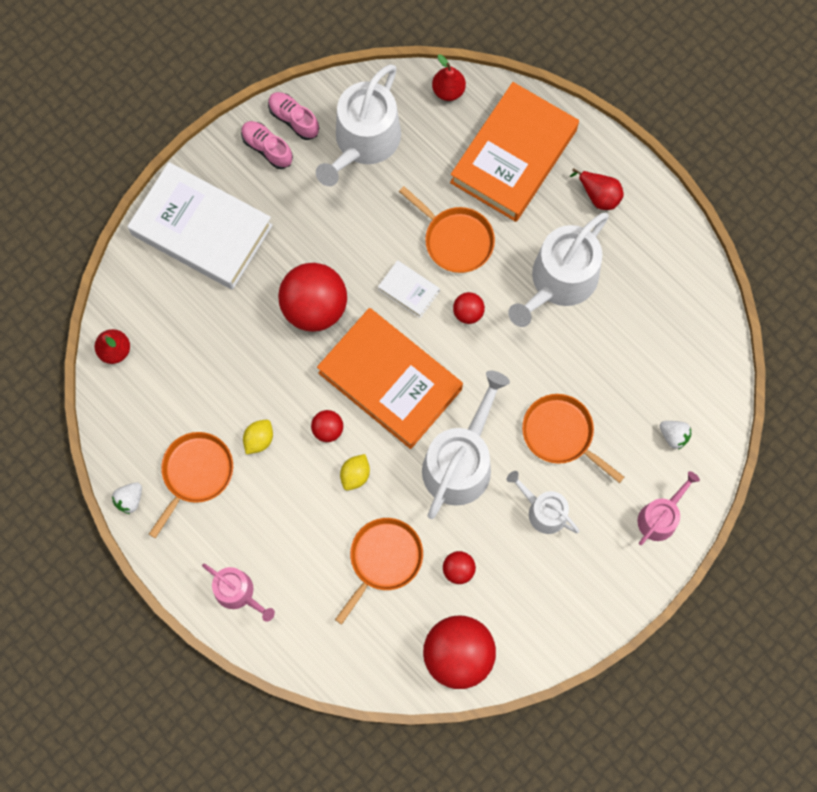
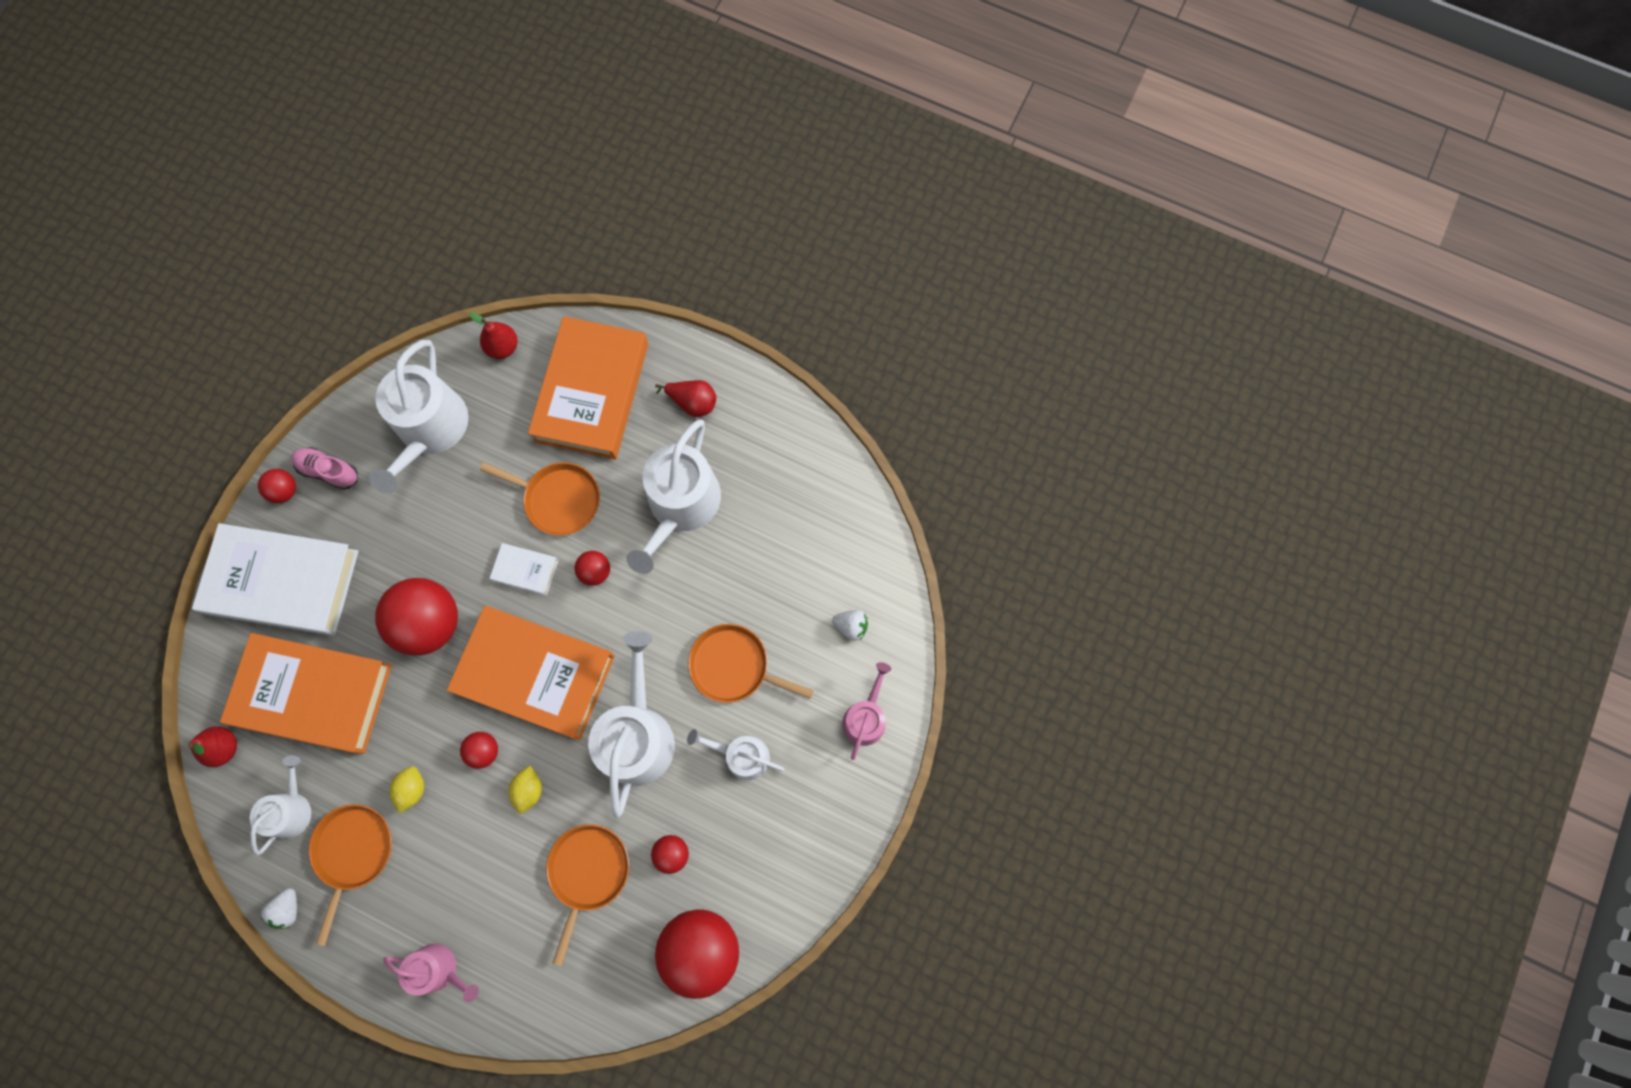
camera: 20 degrees left, 0 degrees up
(156, 420) = (292, 809): none -> white watering can
(200, 333) = (313, 695): none -> orange book
(225, 152) = (285, 491): none -> red ball
(294, 119) = (348, 431): pink shoe -> none

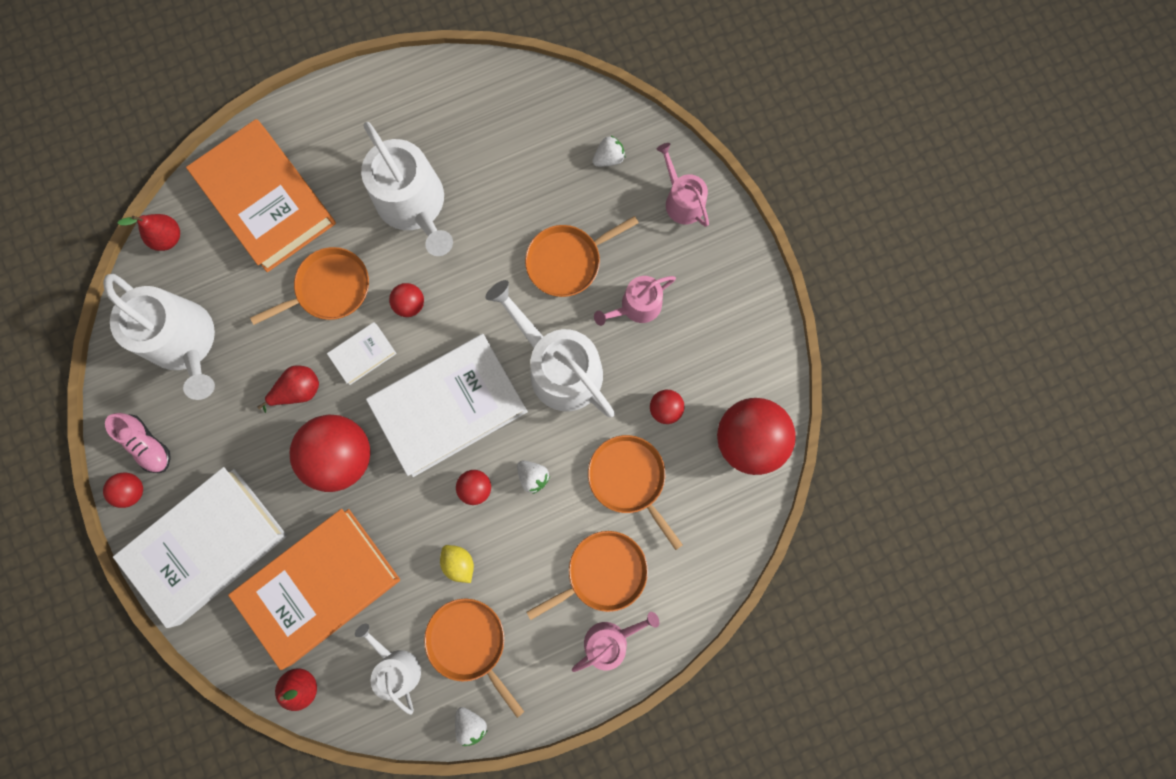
camera: 50 degrees left, 5 degrees up
(329, 471) = (147, 444): pink shoe -> pink shoe turned 105 degrees counterclockwise
(492, 916) = (603, 572): none -> orange pan
(529, 790) = (533, 476): yellow lemon -> white strawberry
(535, 673) = (449, 406): orange book -> white book
(692, 403) = (342, 135): red pear -> red pear (298, 390)
(741, 756) = (636, 306): white watering can -> pink watering can

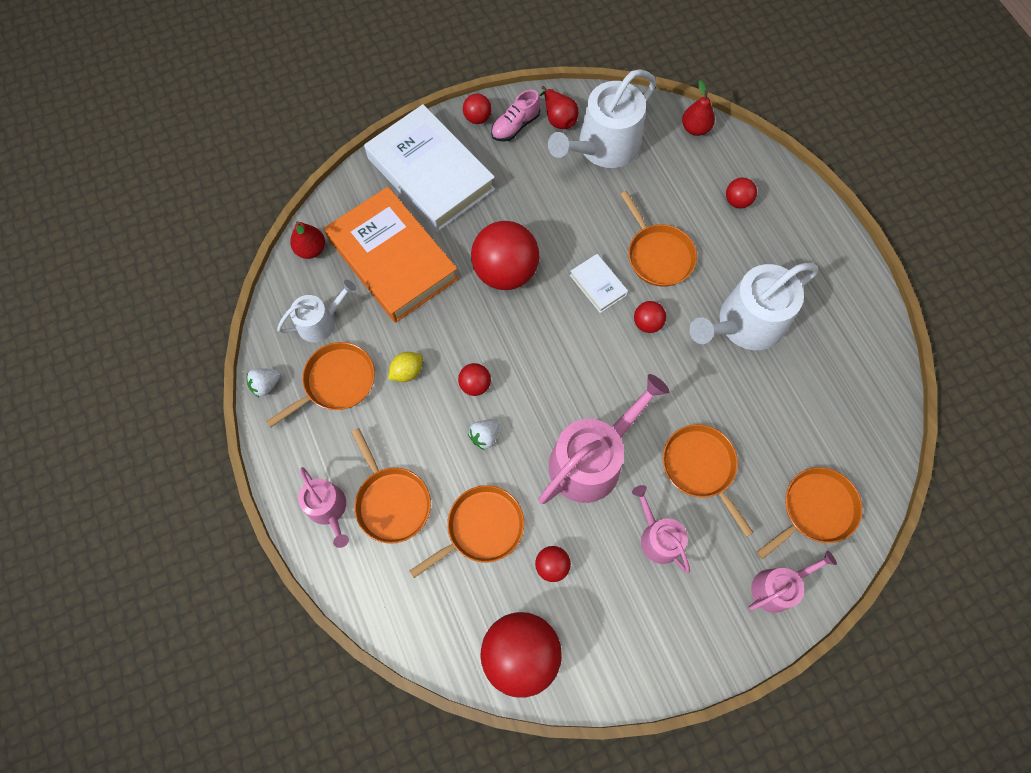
camera: 90 degrees right, 10 degrees down
(267, 200) = (737, 201): orange book -> red ball
(298, 390) = (563, 234): red pear -> red pear (558, 118)
(449, 406) = (551, 360): white book -> none
(559, 367) = (591, 459): white watering can -> pink watering can
(609, 158) = (815, 509): white strawberry -> orange pan

